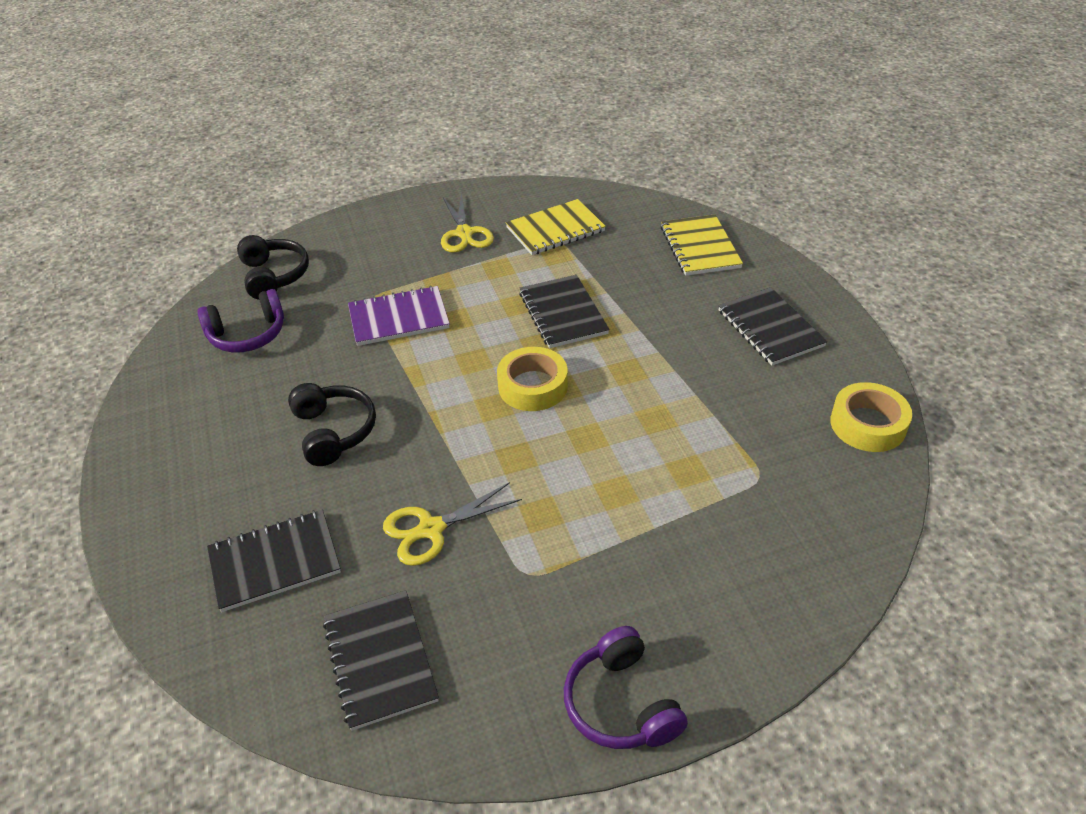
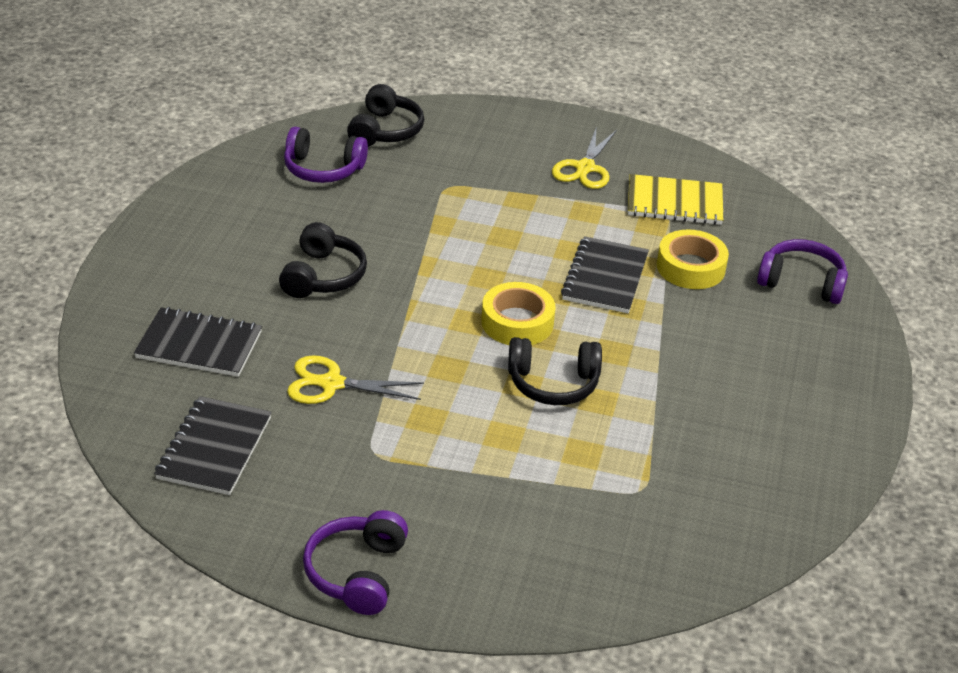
camera: 30 degrees right, 5 degrees down
(399, 318) = (457, 214): purple notebook -> none
(609, 423) = (553, 383): none -> black headphones
(700, 247) = (801, 282): yellow notebook -> purple headphones
(770, 328) = (790, 383): black notebook -> none
(868, 424) = (791, 505): yellow tape -> yellow tape (690, 267)

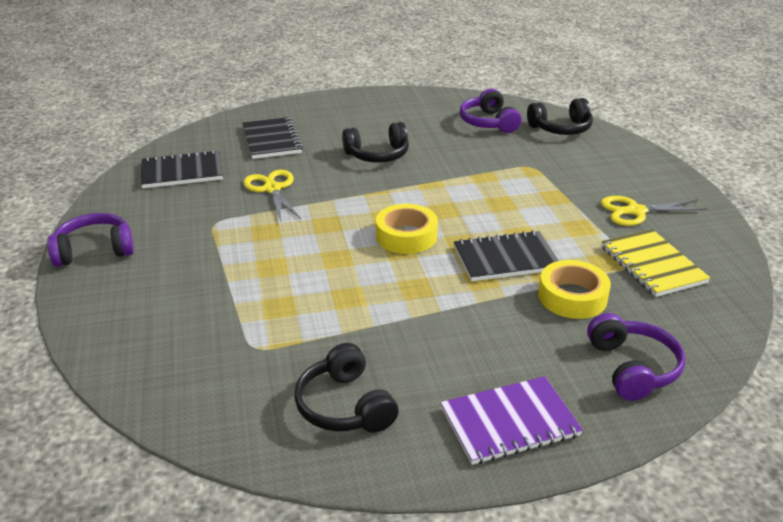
camera: 65 degrees right, 5 degrees down
(553, 383) = (350, 271): black headphones -> black headphones (345, 406)
(829, 374) = (509, 422): none -> purple notebook

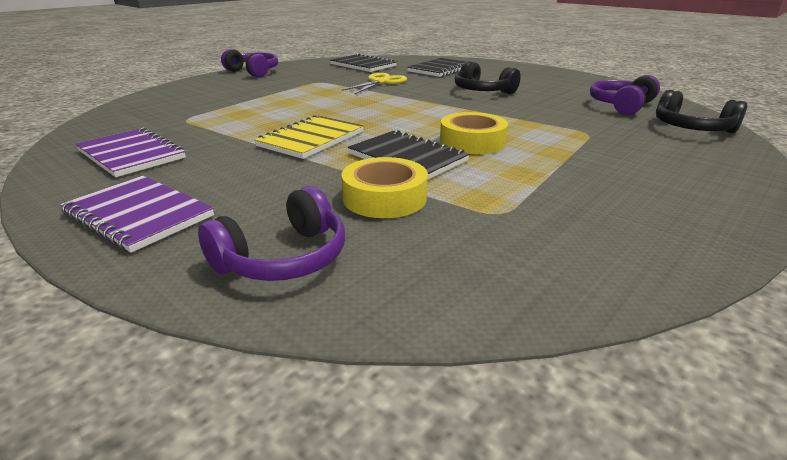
camera: 55 degrees right, 5 degrees down
(345, 406) = (131, 154): black headphones -> purple notebook
(406, 236) = (383, 122): yellow tape -> yellow tape (472, 142)
(636, 211) = (618, 193): yellow scissors -> none
(652, 264) = (520, 226): yellow notebook -> yellow notebook (311, 139)

